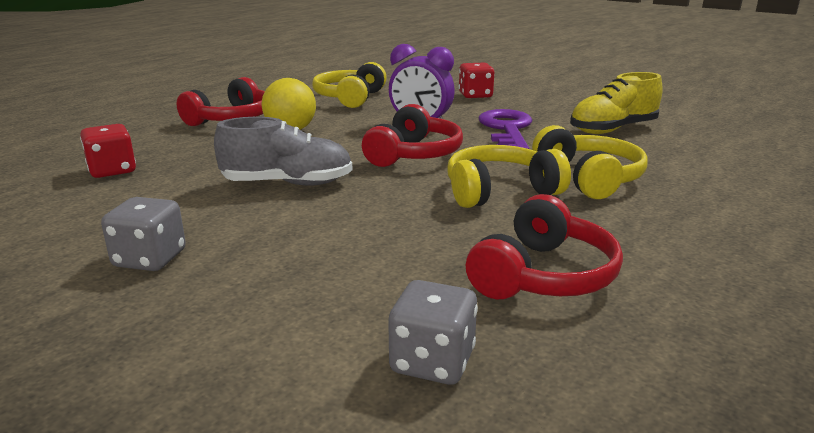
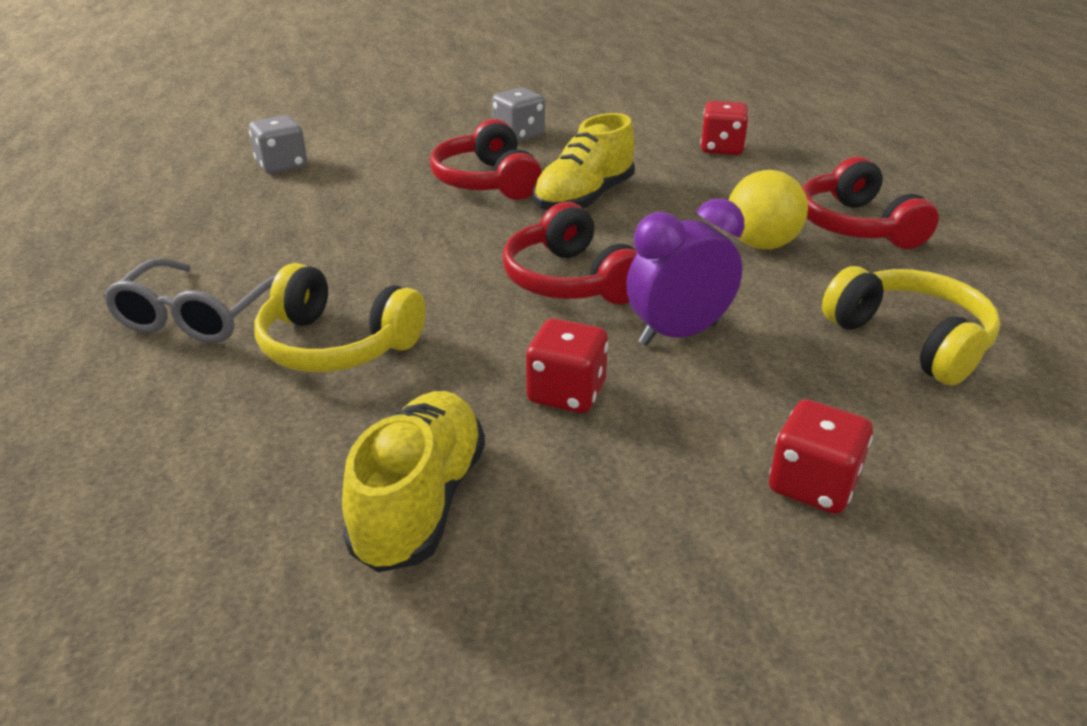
camera: 130 degrees right, 10 degrees up
(288, 183) = (584, 199): grey shoe -> yellow shoe
(500, 191) = (403, 278): yellow headphones -> none
(507, 130) = (566, 393): purple key -> red dice
(543, 275) = (271, 225): red headphones -> red headphones (487, 181)
(670, 226) = (198, 316): none -> grey glasses

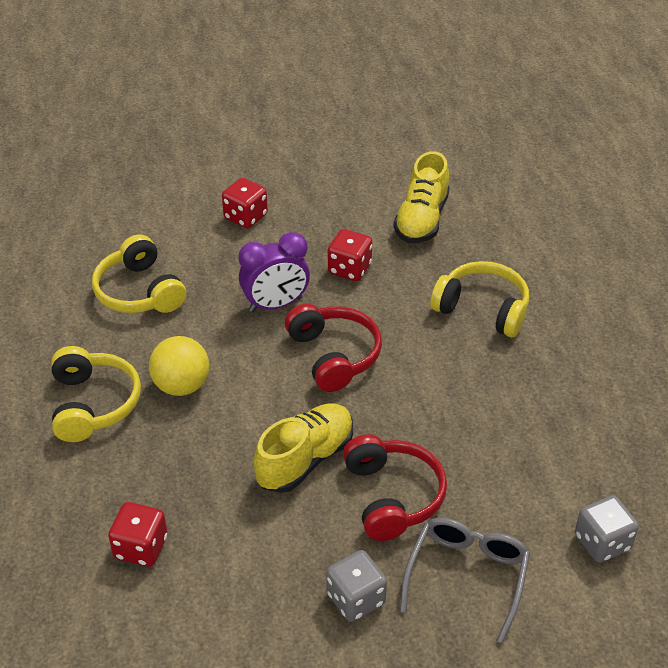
camera: 175 degrees left, 10 degrees up
(198, 316) = (579, 338): grey glasses -> grey glasses (467, 576)
(856, 226) = (93, 404): red headphones -> yellow headphones

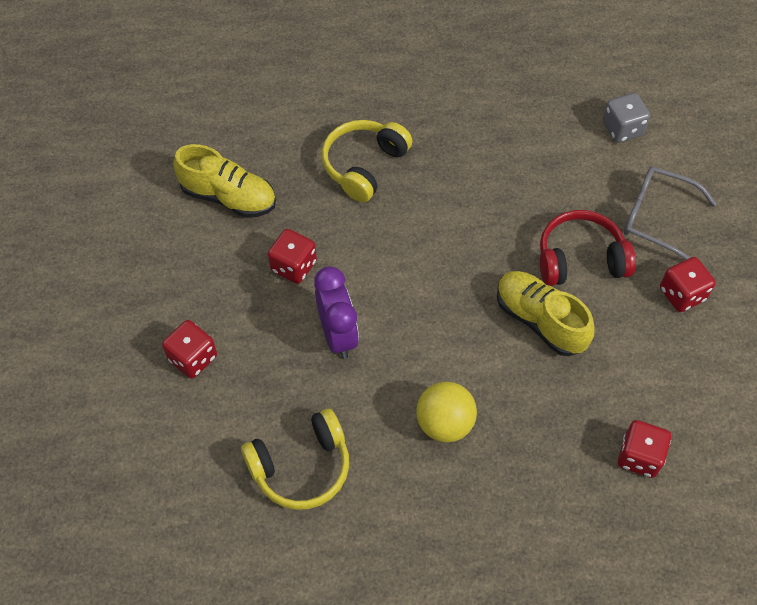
camera: 85 degrees left, 15 degrees up
(93, 404) = (465, 507): yellow headphones -> none
(334, 355) = (413, 289): red headphones -> none
(355, 599) = (682, 294): grey dice -> red dice

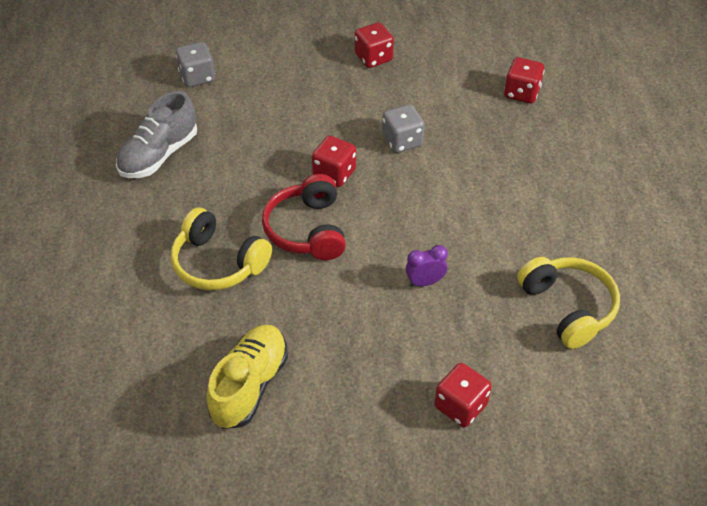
camera: 90 degrees left, 10 degrees down
(293, 266) = (344, 321): red dice -> red dice (334, 173)
(338, 335) = (425, 282): purple clock -> purple clock, size x0.58
(444, 423) = (509, 206): yellow ball -> none
(501, 108) = (159, 155): none -> grey shoe
(540, 320) = (402, 141): yellow shoe -> grey dice
(580, 259) = (338, 113): red headphones -> red headphones (307, 230)
(657, 218) = (297, 65): grey glasses -> none

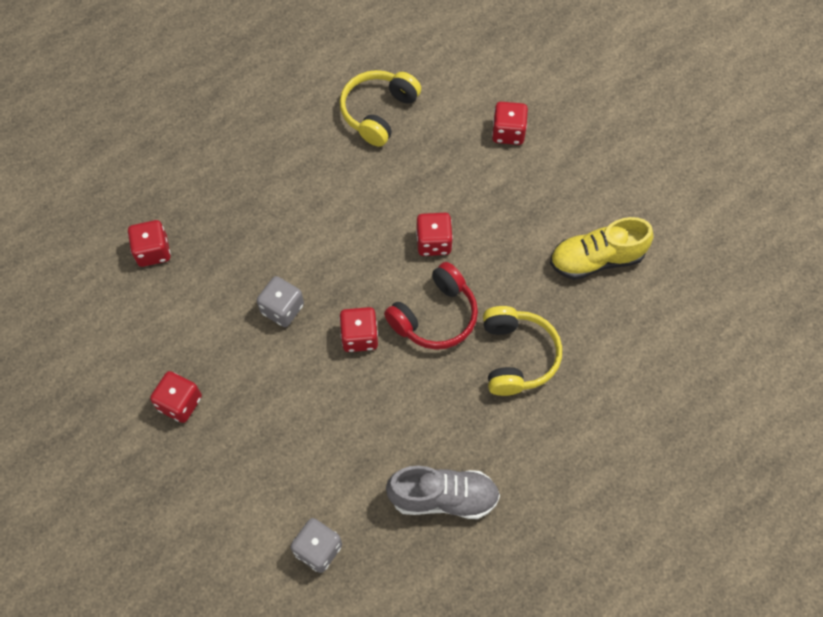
camera: 125 degrees left, 15 degrees up
(380, 268) = (433, 242): none -> red dice
(425, 282) = (423, 207): purple clock -> none

